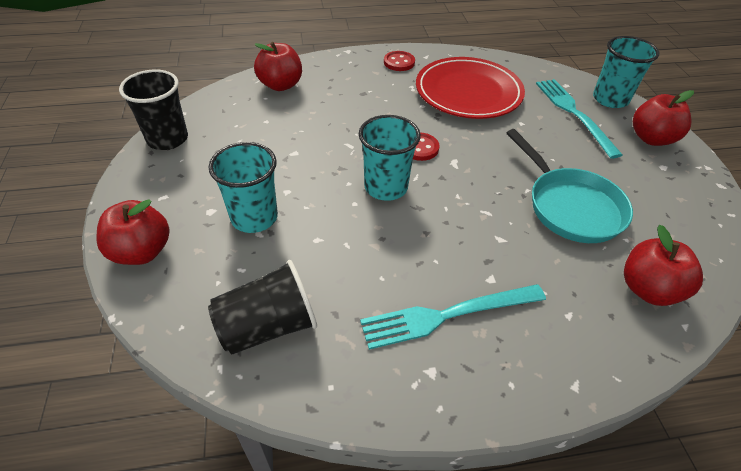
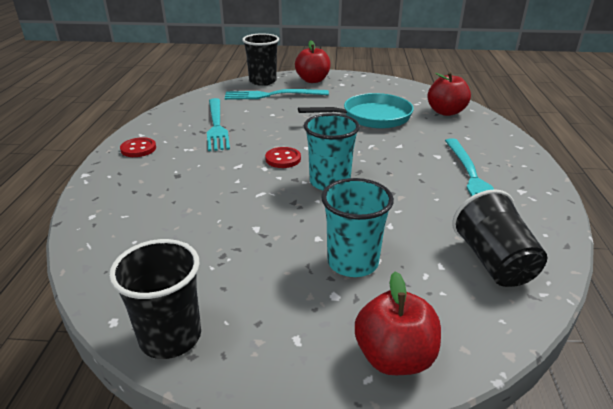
camera: 75 degrees left, 15 degrees down
(281, 85) = (116, 227): red apple -> none
(468, 92) = (216, 126): red plate -> turquoise fork
(610, 99) = (262, 81): turquoise cup -> black cup

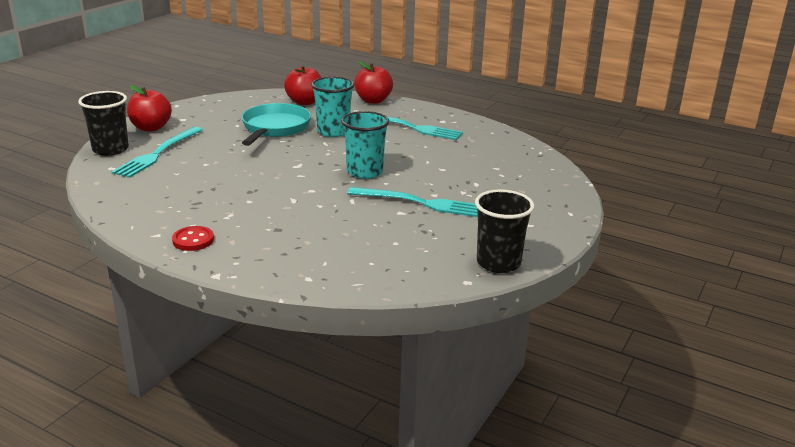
camera: 65 degrees left, 5 degrees down
(216, 126) = (194, 193): turquoise fork -> turquoise fork (420, 203)
(283, 159) = (305, 179): red button -> none
(352, 262) = (471, 191): turquoise cup -> turquoise cup (333, 131)
(394, 357) = (560, 202): red apple -> red apple (373, 100)
(493, 262) = (505, 153): black cup -> none

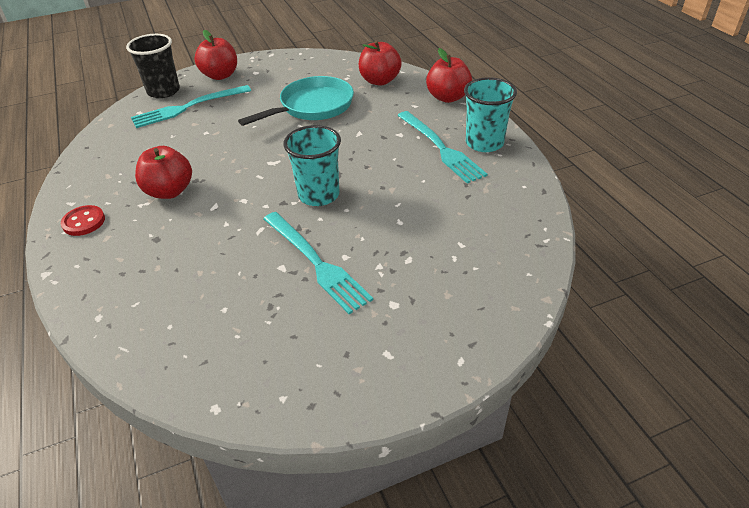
camera: 40 degrees right, 15 degrees up
(239, 203) = (169, 191): none -> red apple
(333, 131) = (358, 128): turquoise cup -> turquoise cup (484, 143)
(498, 263) = (280, 398): black cup -> none

